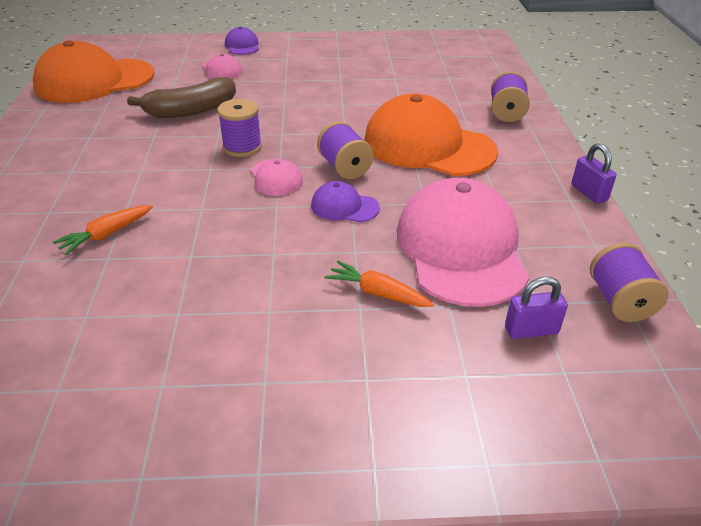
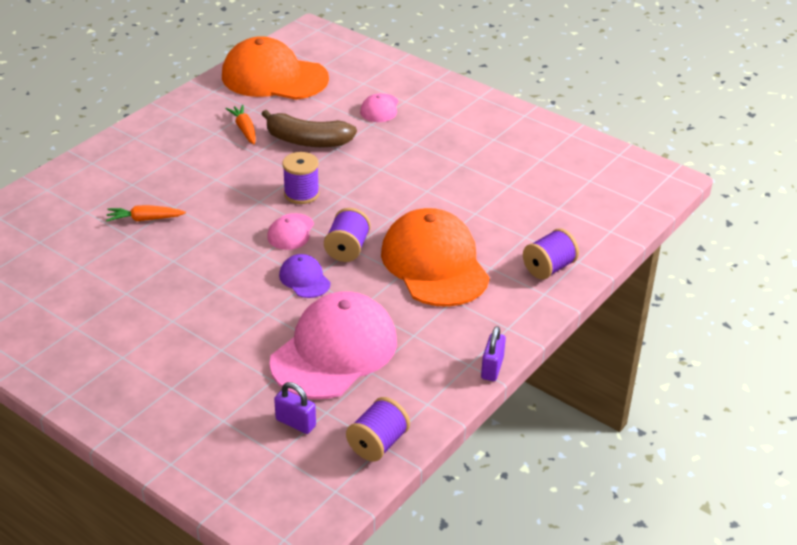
camera: 40 degrees right, 0 degrees up
(242, 46) = (429, 88): purple cap -> none
(377, 293) = (243, 347): orange carrot -> orange carrot (244, 129)

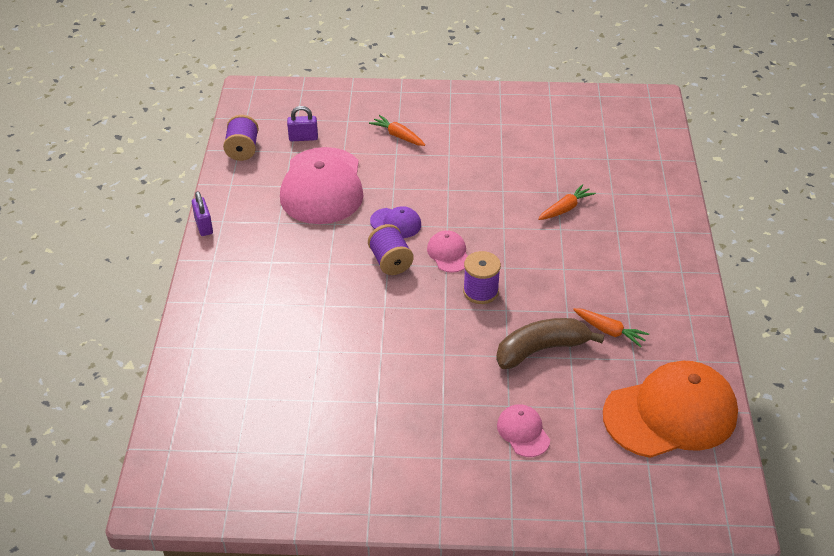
camera: 145 degrees right, 5 degrees up
(194, 369) = (398, 136): none -> orange carrot
(434, 264) = (311, 284): orange cap -> none
(549, 268) = (214, 327): purple spool -> none

